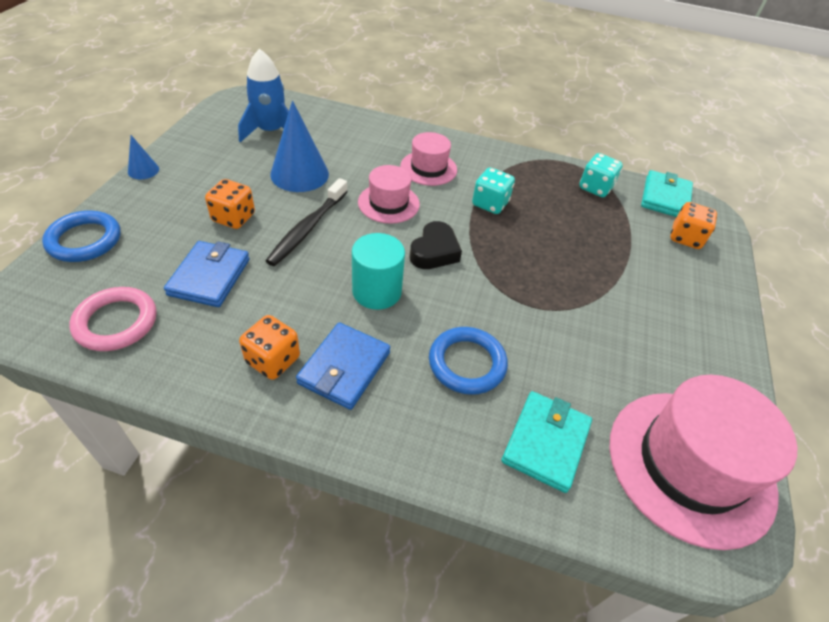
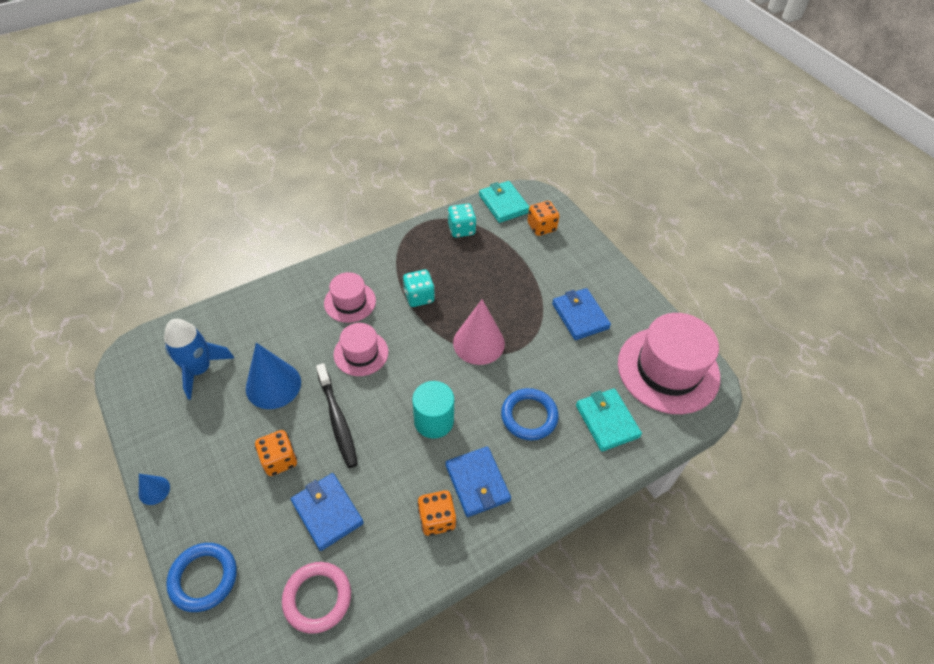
camera: 45 degrees left, 5 degrees up
(434, 251) = (430, 362): black heart -> none
(498, 272) = (478, 343): none -> pink cone
(636, 332) = (580, 316): none -> blue wallet

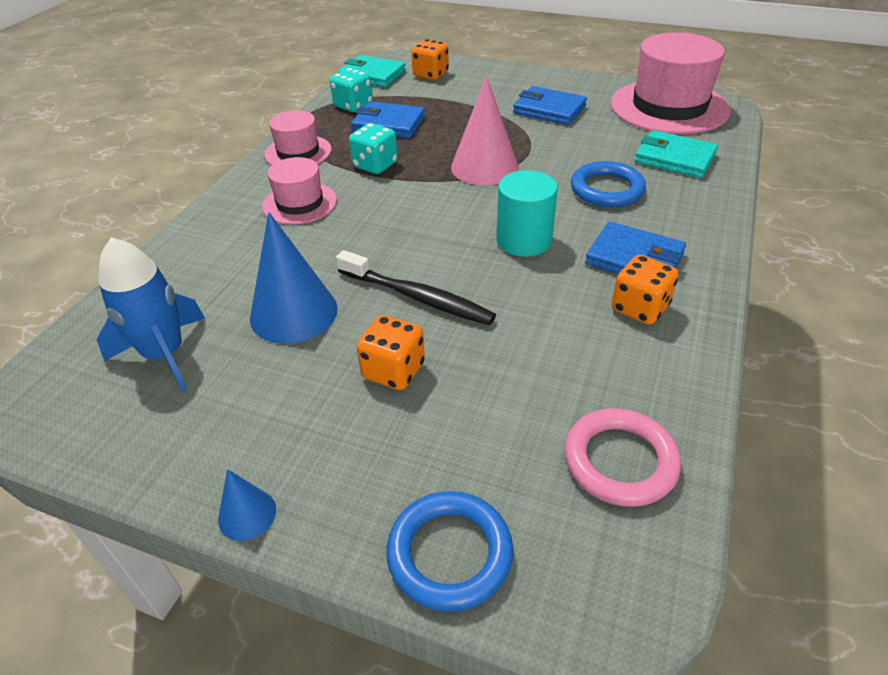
camera: 35 degrees left, 10 degrees down
(327, 512) = (518, 378): blue wallet -> blue wallet (389, 124)
(361, 353) = (369, 233): pink hat -> pink hat (298, 152)

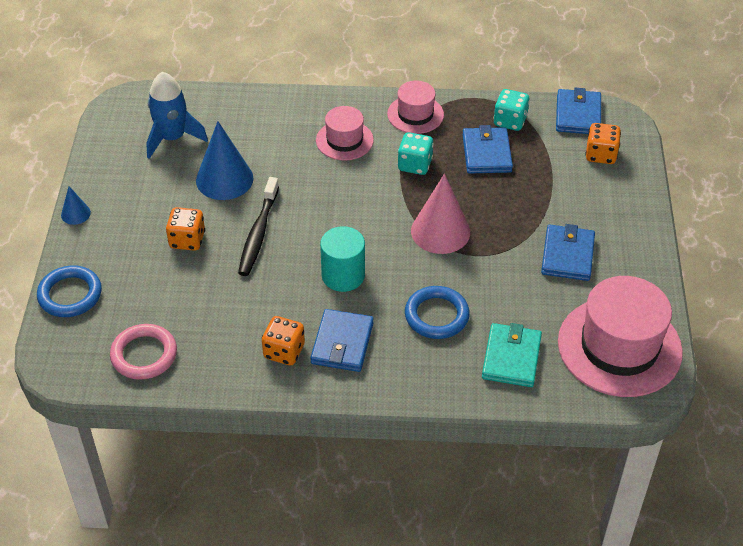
camera: 70 degrees right, 5 degrees up
(372, 75) = (578, 115): turquoise wallet -> blue wallet

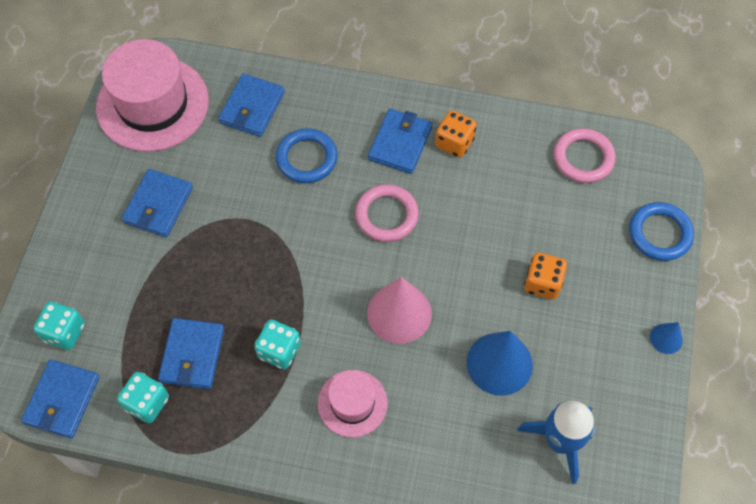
camera: 170 degrees left, 15 degrees up
(258, 233) = (466, 281): black toothbrush -> none
(343, 275) = (386, 215): turquoise cylinder -> pink ring
(415, 114) = (257, 433): pink hat -> none
(440, 231) = (276, 254): pink cone -> pink cone (399, 313)
(511, 358) = (252, 107): turquoise wallet -> blue wallet
(601, 155) = (64, 332): orange dice -> turquoise dice

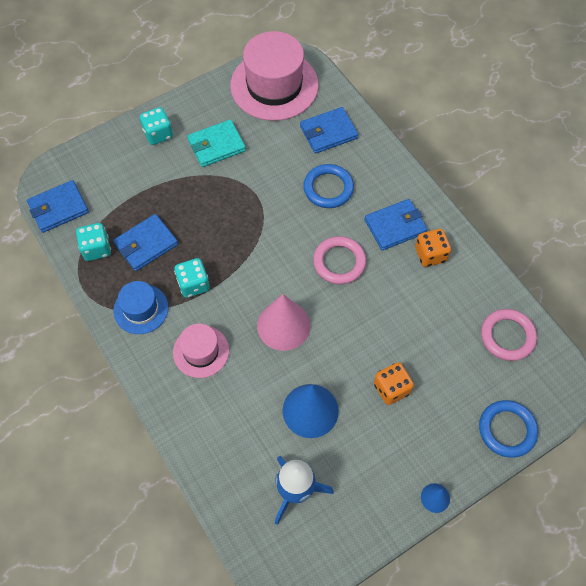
camera: 45 degrees right, 0 degrees up
(64, 332) = (97, 173): turquoise dice -> turquoise dice (158, 134)
(158, 205) = (216, 145): blue wallet -> turquoise wallet
(254, 418) = (141, 309): none -> blue hat

